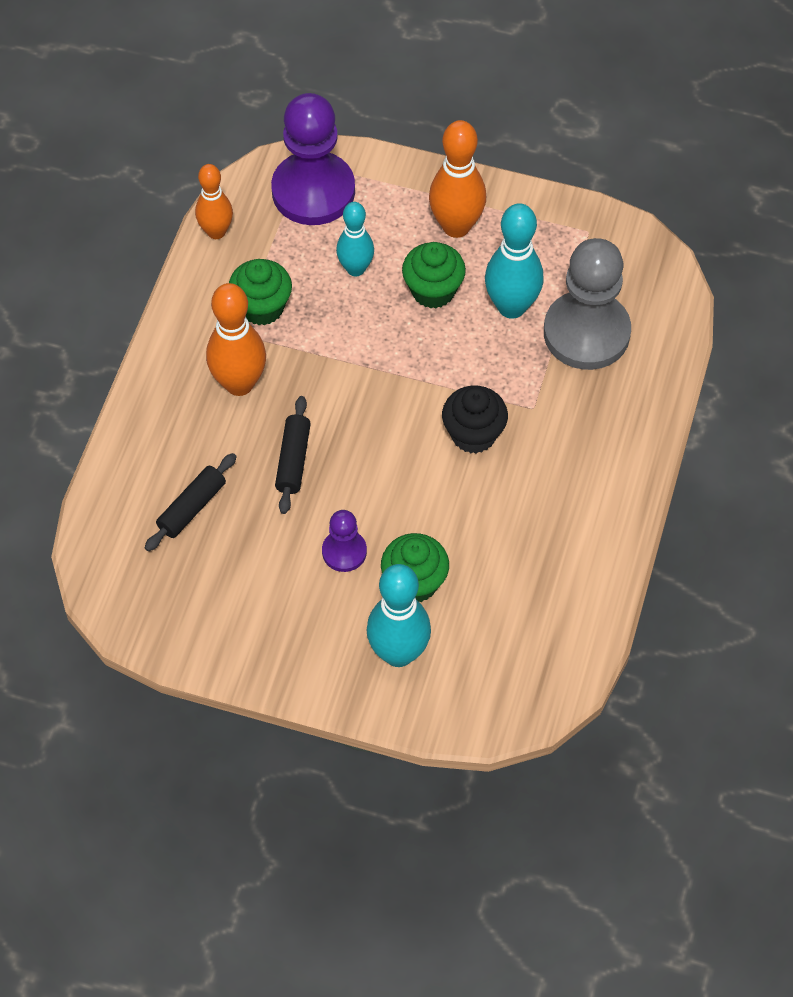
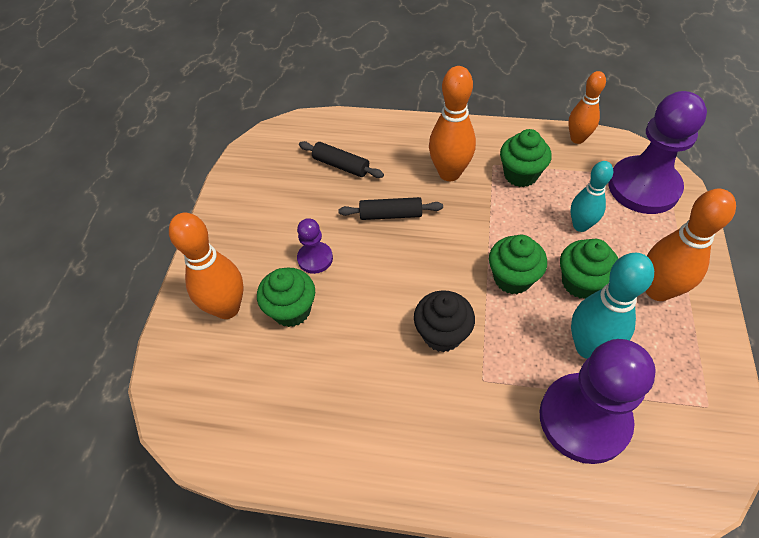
camera: 85 degrees right, 5 degrees down
(398, 653) = (227, 308): turquoise bowling pin -> orange bowling pin
(415, 353) = (512, 278): none -> green cupcake
(586, 333) = (584, 419): grey pawn -> purple pawn

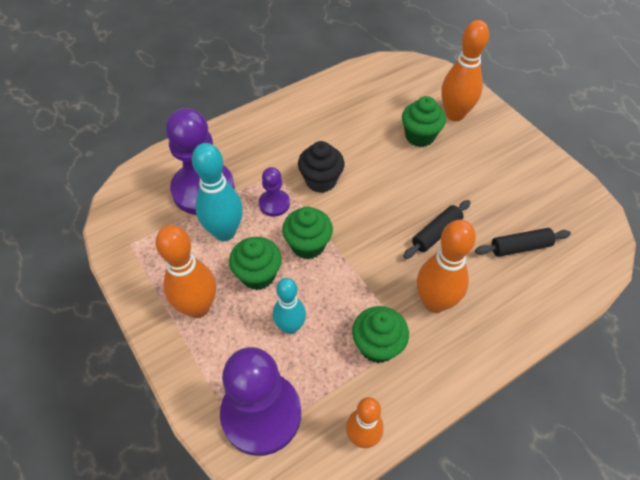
camera: 135 degrees right, 0 degrees up
(315, 258) = (445, 171): purple pawn -> purple pawn (274, 204)

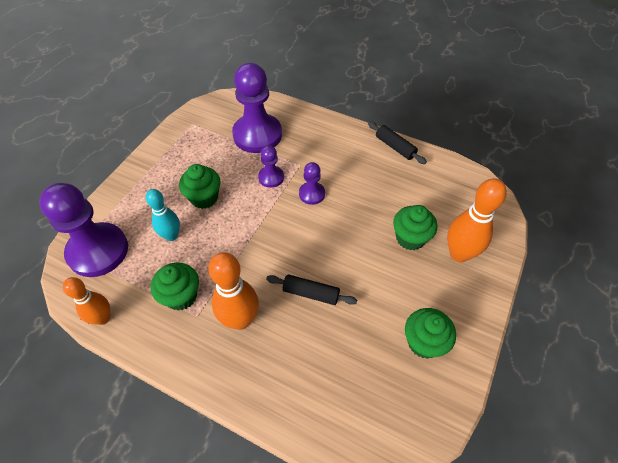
camera: 60 degrees right, 0 degrees up
(198, 307) = (162, 180): orange bowling pin -> none
(225, 232) = (229, 163): turquoise bowling pin -> none
(308, 245) = (246, 214): green cupcake -> green cupcake (424, 342)
(321, 181) = (312, 194): black cupcake -> purple pawn
(520, 247) = (338, 367): black rolling pin -> black rolling pin (395, 147)

